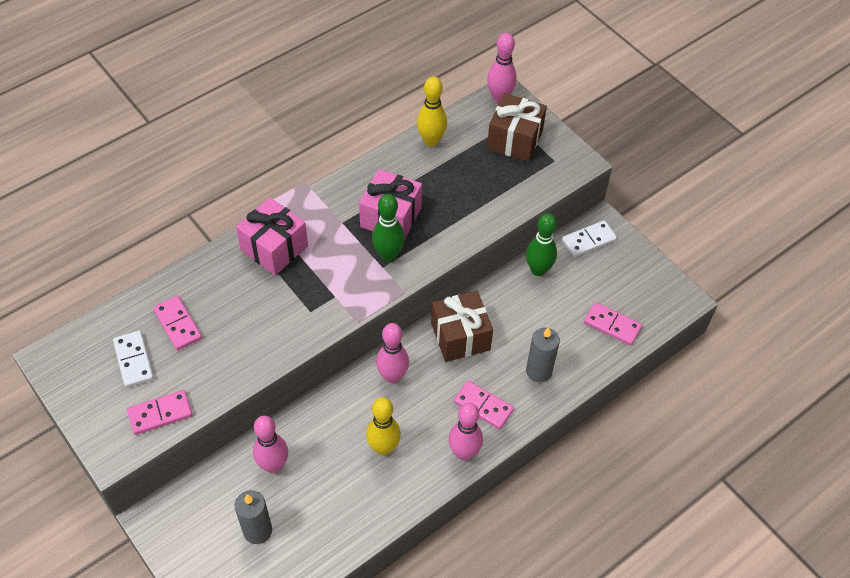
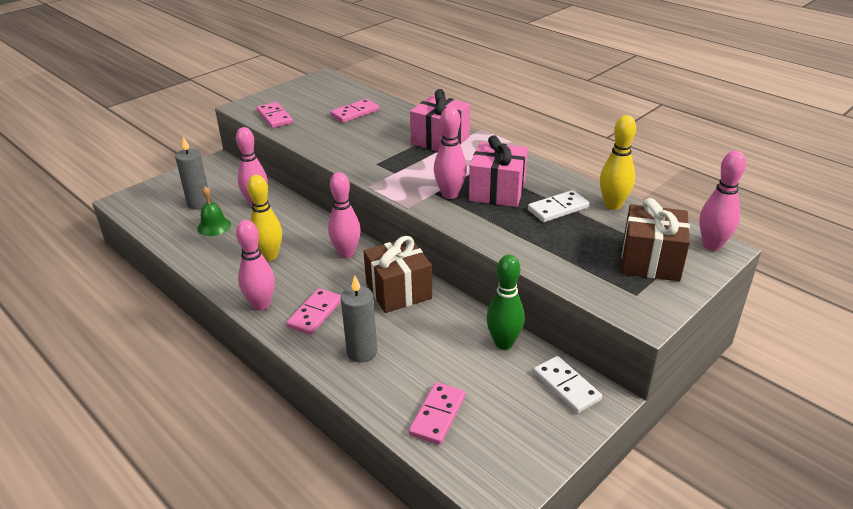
camera: 85 degrees right, 20 degrees down
(134, 360) = (321, 102): white domino -> white domino (558, 209)
(313, 508) = (214, 226): none -> green bell
(388, 255) = (450, 194): green bowling pin -> pink bowling pin

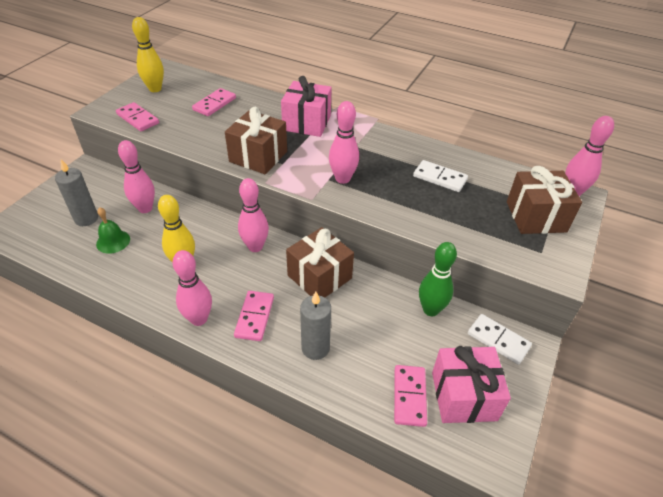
camera: 20 degrees left, 10 degrees up
(373, 163) = (258, 156): none -> brown gift
(497, 191) = (381, 169): pink gift -> pink gift (463, 396)
(558, 209) = (439, 178): white domino -> white domino turned 75 degrees clockwise
(613, 205) = (480, 167): yellow bowling pin -> yellow bowling pin (155, 89)

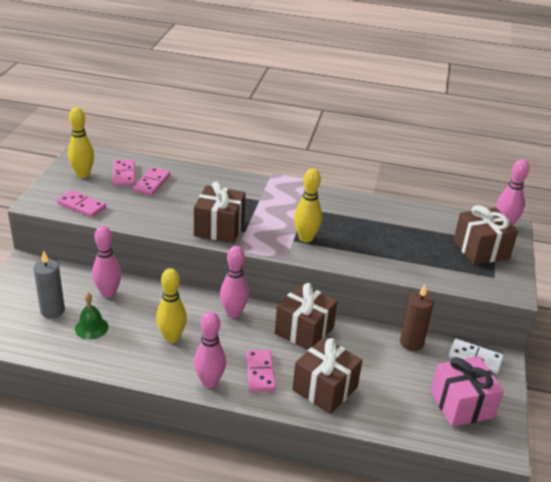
camera: 15 degrees left, 10 degrees down
(307, 123) = (250, 192): pink gift -> none
(315, 348) = (325, 388): grey candle -> brown gift
(342, 179) = (306, 238): pink bowling pin -> yellow bowling pin
(409, 396) = (418, 412): pink domino -> pink domino (124, 175)
(430, 310) = (411, 343): green bowling pin -> brown candle
(439, 178) = (390, 227): white domino -> none

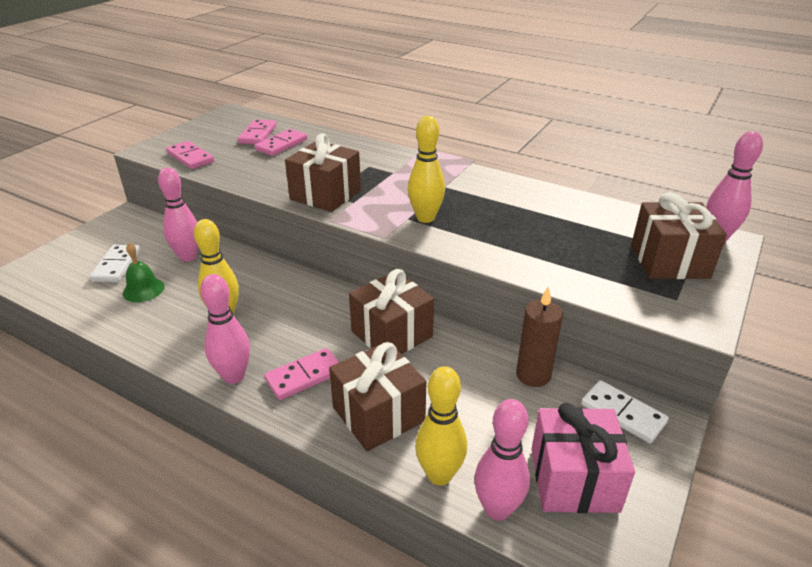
camera: 20 degrees right, 0 degrees up
(52, 311) = (116, 266): grey candle -> white domino
(83, 174) = (215, 130): yellow bowling pin -> yellow bowling pin (439, 475)
(233, 313) = (315, 299): pink bowling pin -> pink bowling pin (497, 509)
(260, 372) = (304, 376): pink domino -> pink domino turned 45 degrees clockwise

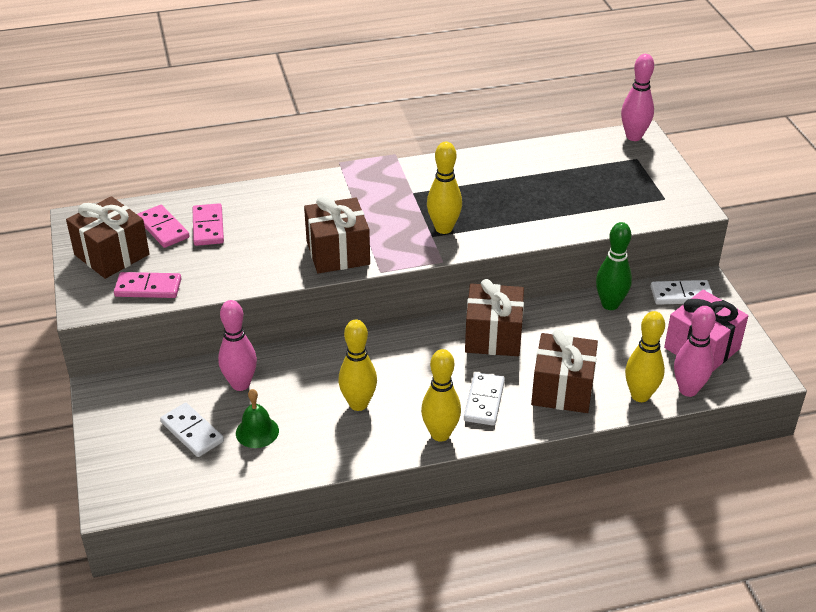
camera: 45 degrees left, 5 degrees up
(234, 376) = (440, 434): pink bowling pin -> yellow bowling pin
(304, 376) = (484, 401): pink domino -> white domino
(533, 375) = (610, 304): brown candle -> green bowling pin
(669, 261) = (630, 172): brown gift -> brown gift (112, 254)

